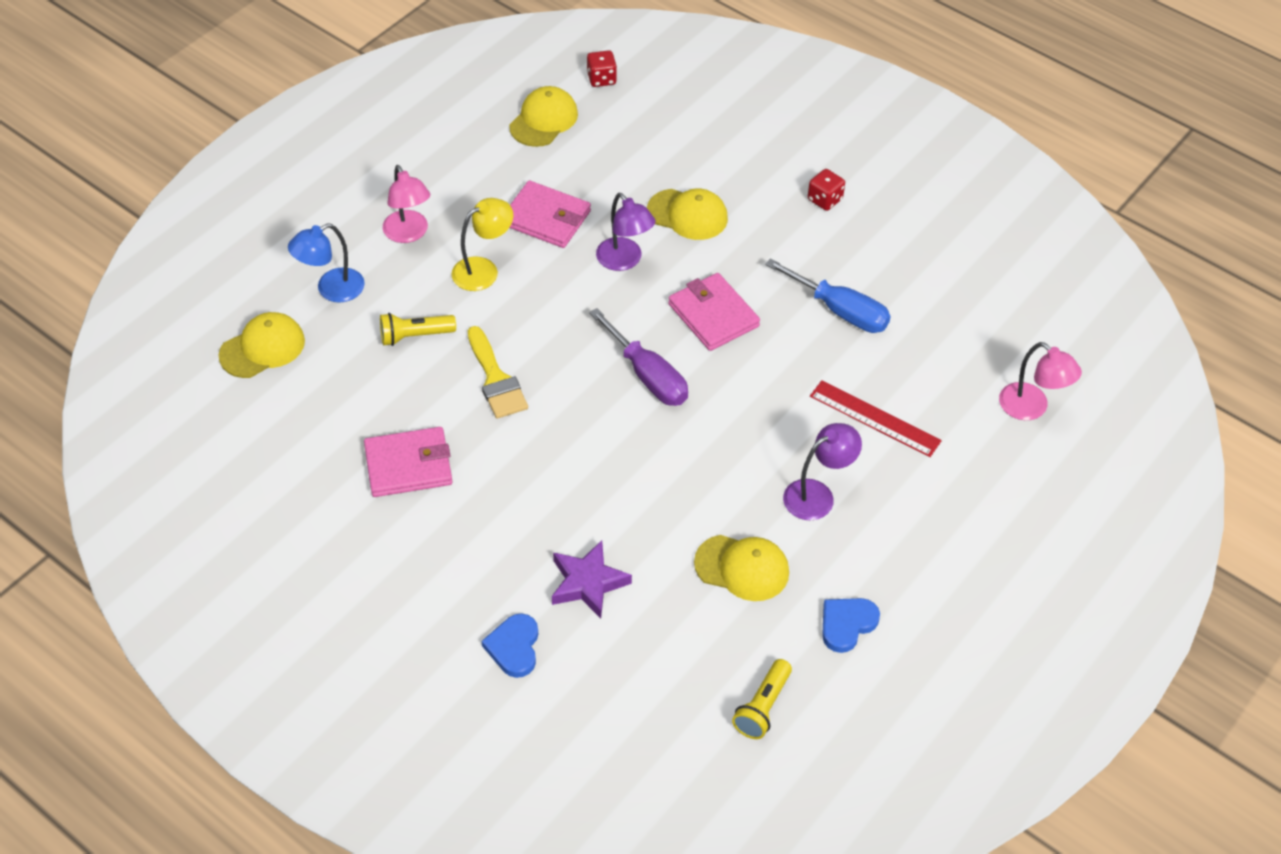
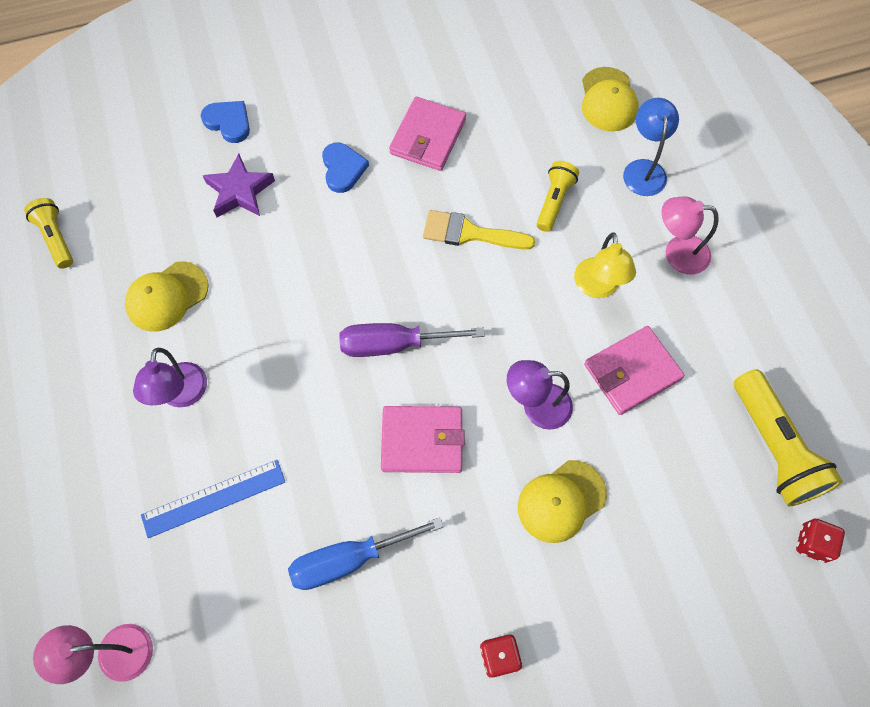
camera: 125 degrees right, 15 degrees up
(543, 120) = (774, 447): yellow cap -> yellow flashlight
(847, 624) = (62, 335): blue heart -> blue heart (343, 169)
(874, 418) = (214, 498): red ruler -> blue ruler

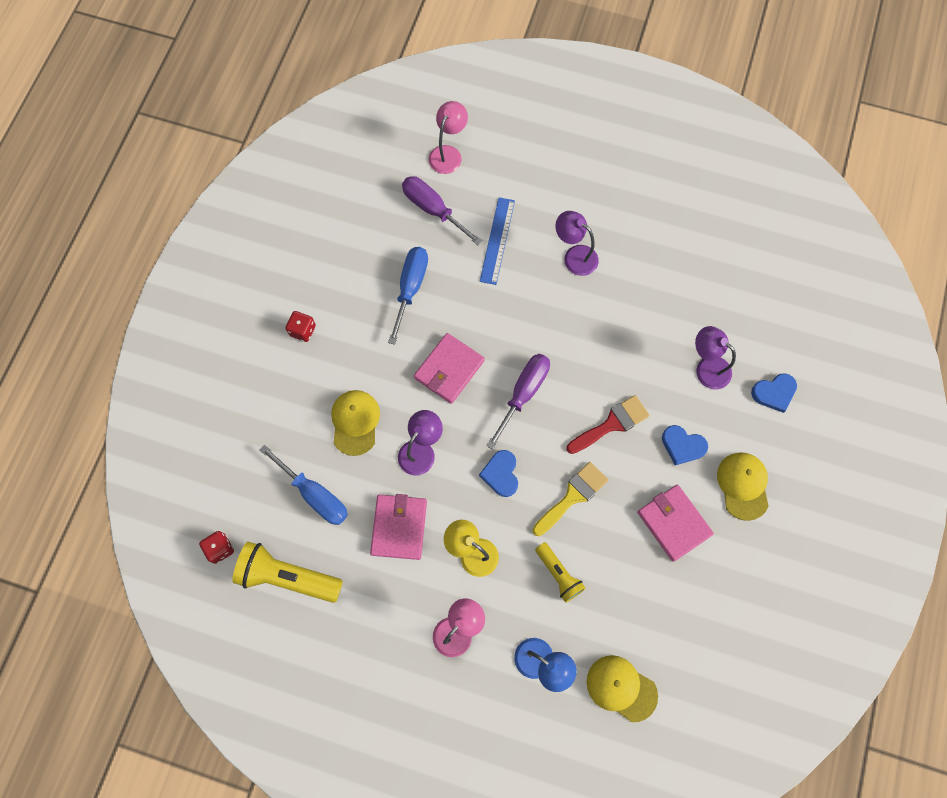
camera: 125 degrees right, 5 degrees up
(56, 238) = (739, 240): yellow flashlight -> none
(167, 296) = (650, 282): yellow cap -> yellow cap (743, 485)
(216, 612) = (433, 209): none -> purple screwdriver
(240, 191) = (707, 367): purple star -> purple lamp
(366, 242) = (611, 424): none -> red brush
(498, 311) = (501, 474): none -> blue heart
(673, 484) = (315, 495): none -> blue screwdriver

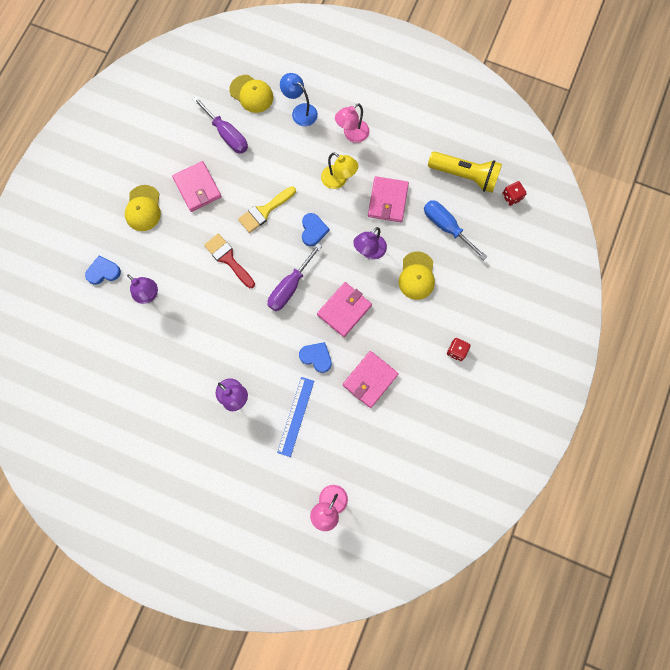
camera: 175 degrees left, 5 degrees up
(410, 288) = (370, 379): blue screwdriver -> pink wallet
(433, 209) = (347, 450): purple screwdriver -> purple screwdriver (227, 135)
(558, 574) = (281, 162): yellow flashlight -> none
(611, 424) = (228, 259): red brush -> red brush turned 75 degrees clockwise
(682, 446) = (180, 239): blue heart -> blue heart (316, 357)

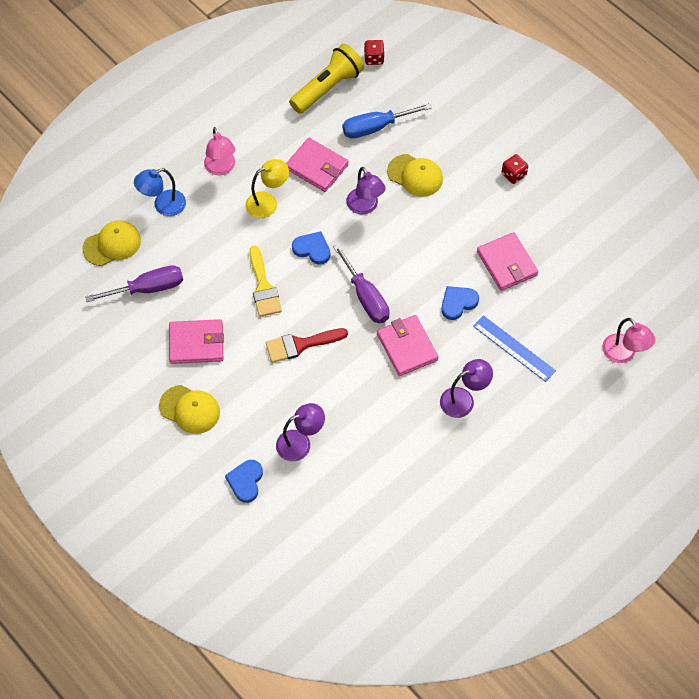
camera: 65 degrees left, 15 degrees down
(344, 310) = (418, 256): pink wallet -> pink wallet (407, 347)

